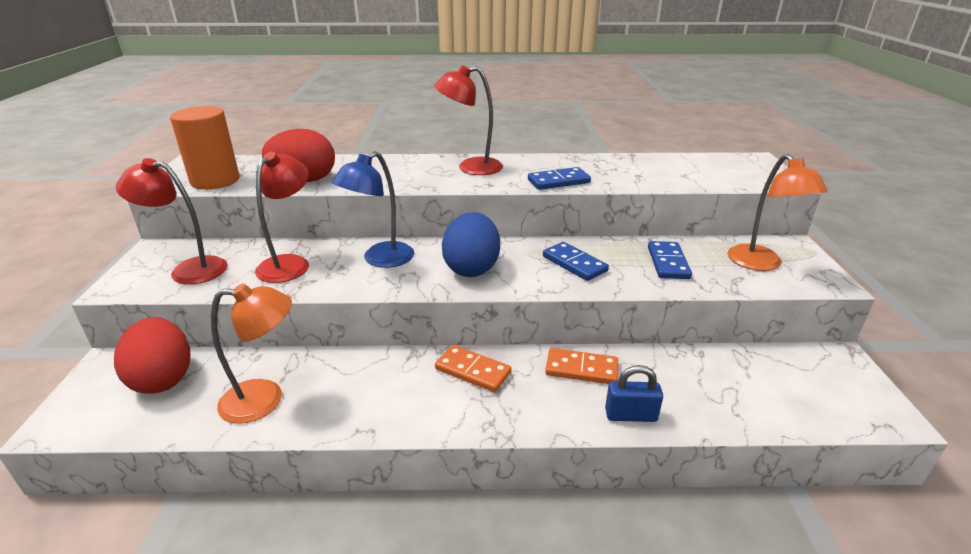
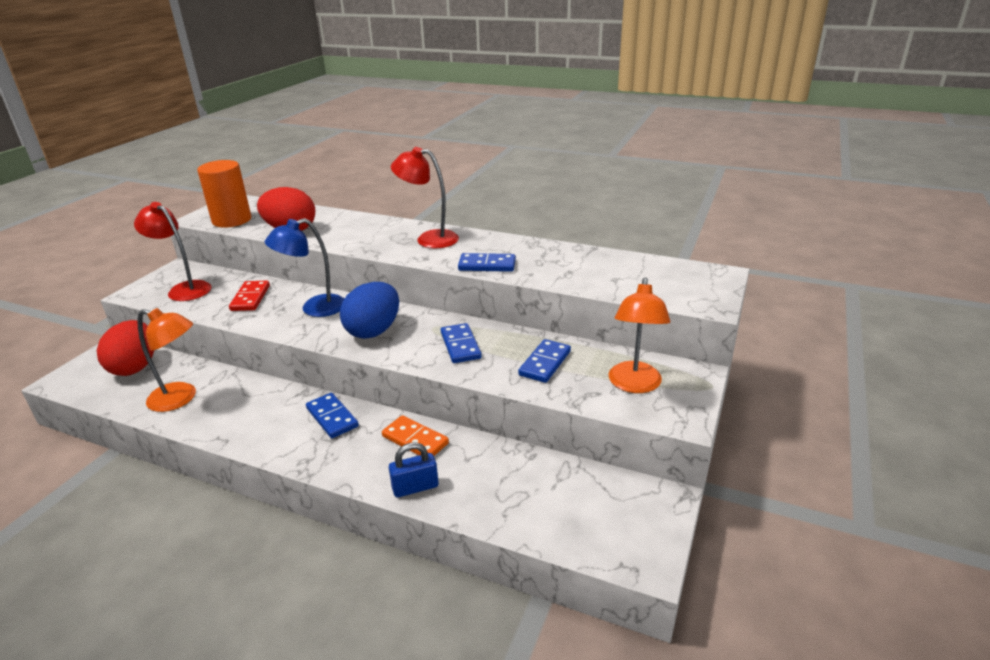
camera: 25 degrees right, 0 degrees up
(290, 263) = (250, 298): red lamp -> red domino
(473, 371) = (332, 417): orange domino -> blue domino
(630, 415) = (415, 487): blue padlock -> blue padlock turned 45 degrees counterclockwise

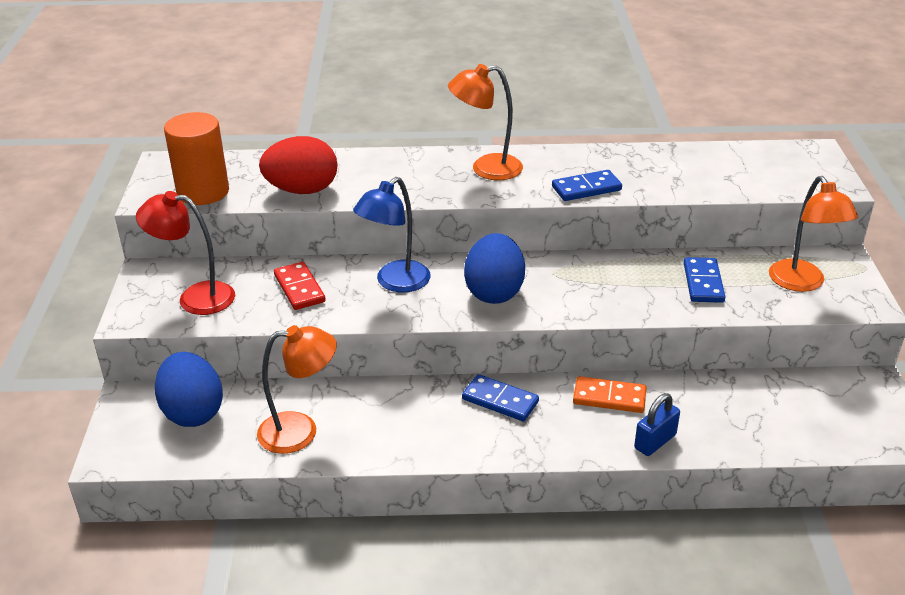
camera: 25 degrees left, 5 degrees up
(135, 367) = (193, 412): red egg -> blue egg
(429, 239) = (486, 168): red lamp -> orange lamp
(460, 345) = (603, 285): blue domino -> none

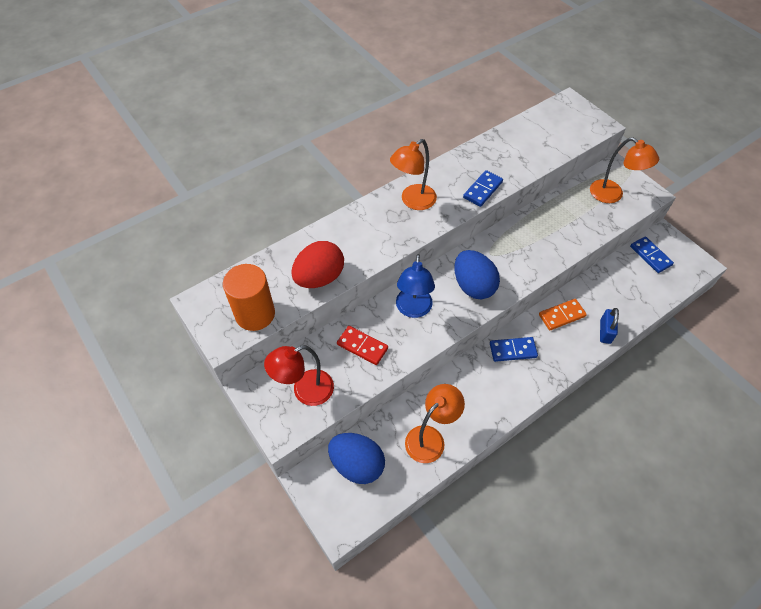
camera: 35 degrees left, 20 degrees up
(703, 283) = (568, 220): blue domino -> blue domino (650, 256)

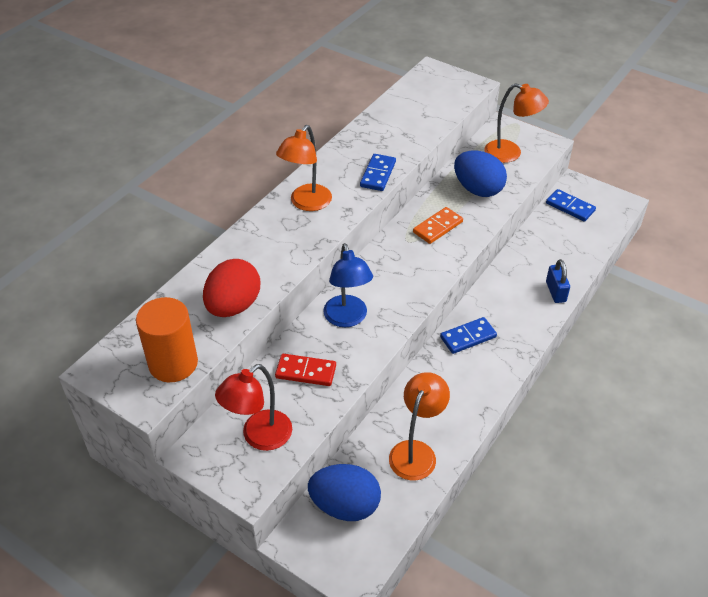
camera: 20 degrees left, 10 degrees down
(473, 286) = (403, 277): blue egg -> blue egg (478, 189)
(562, 315) = (505, 288): orange domino -> orange domino (438, 227)

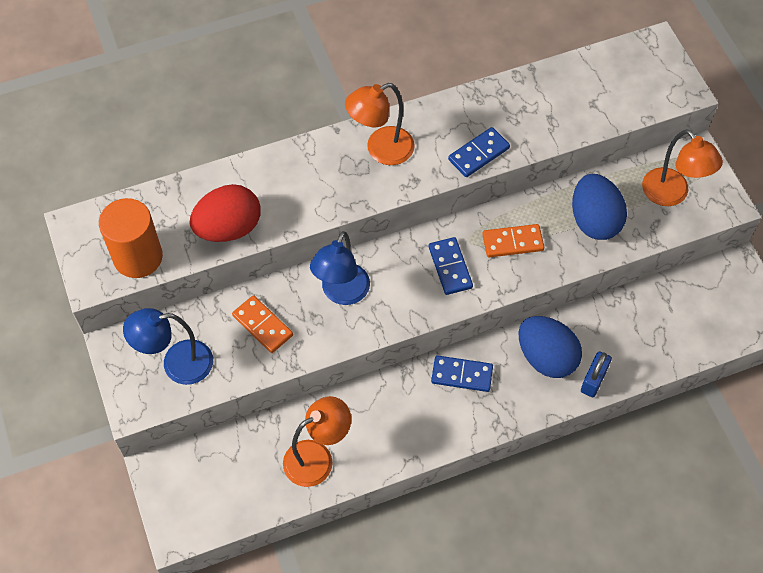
camera: 35 degrees right, 15 degrees up
(259, 437) = (177, 364): red lamp -> blue lamp
(306, 371) = (263, 325): red domino -> orange domino
(345, 506) = (219, 467): blue egg -> blue egg (546, 357)
(570, 207) = (704, 291): blue domino -> blue domino (450, 267)

